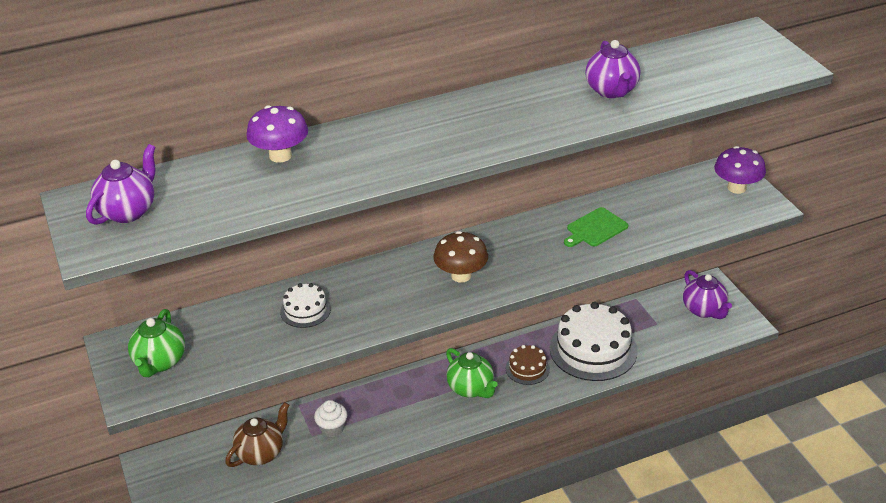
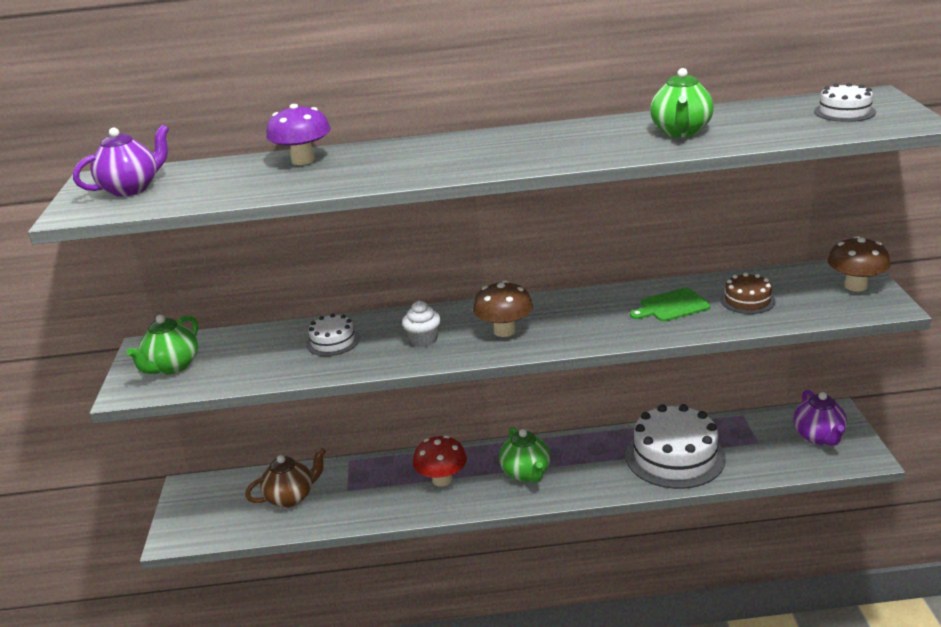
camera: 20 degrees right, 10 degrees down
(332, 428) = (369, 487): white cupcake -> white cupcake (423, 340)
(397, 409) = (442, 480): none -> red mushroom
(527, 368) = (594, 464): brown cake -> brown cake (747, 300)
(611, 91) = (681, 132): purple teapot -> green teapot
(735, 56) = (844, 112): none -> white cake
(736, 188) = (855, 286): purple mushroom -> brown mushroom

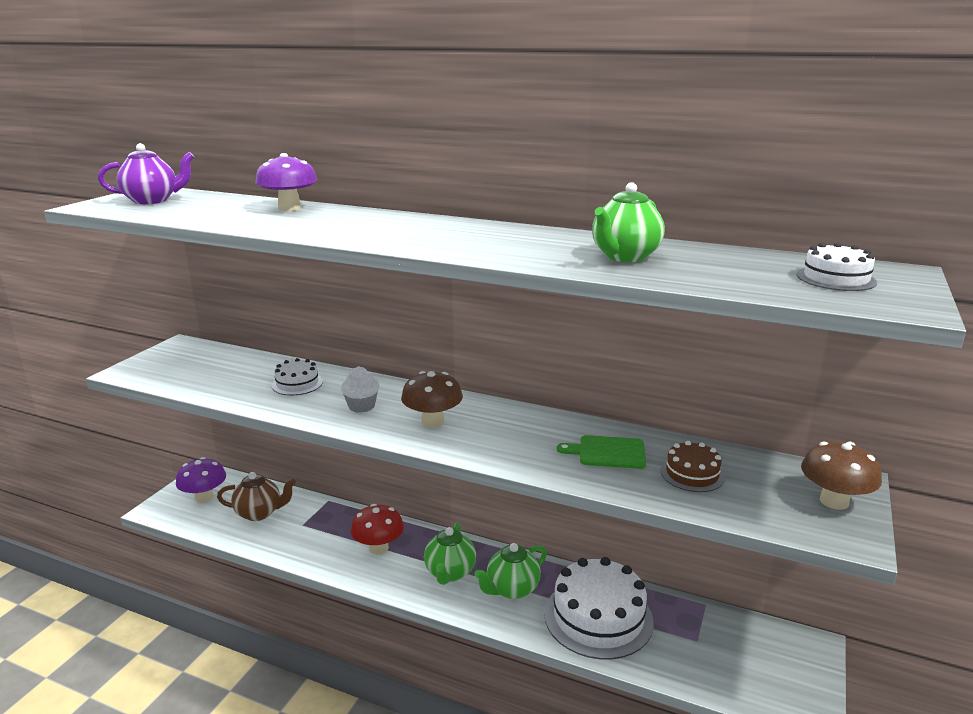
camera: 25 degrees right, 5 degrees down
(172, 367) = (174, 364): green teapot -> green teapot (512, 589)
(214, 507) = (204, 497): none -> purple mushroom
(818, 437) = (770, 664): purple teapot -> none

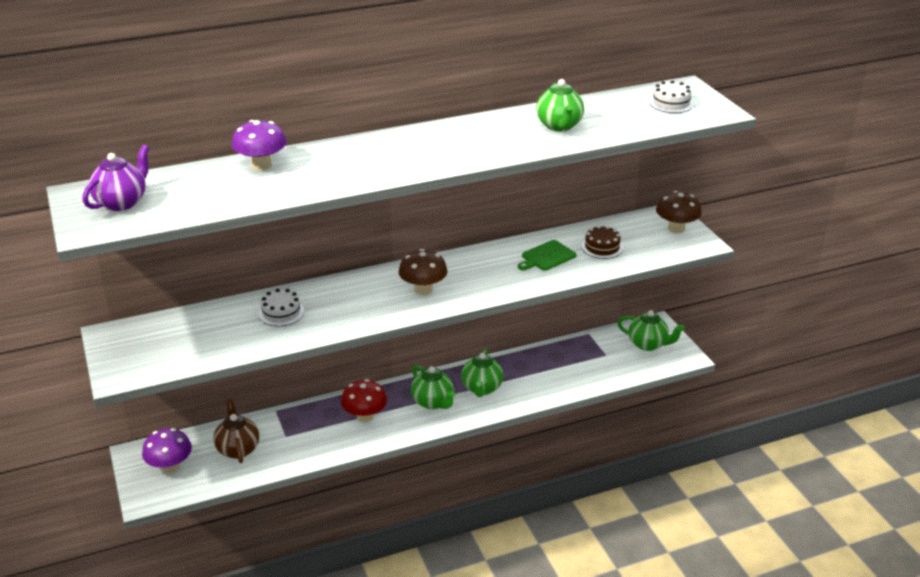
camera: 45 degrees left, 10 degrees up
(259, 513) = (238, 449): brown teapot -> brown teapot turned 60 degrees counterclockwise
(361, 406) = (359, 304): white cupcake -> none
(598, 617) = (546, 373): white cake -> none
(770, 663) = (648, 344): none -> green teapot

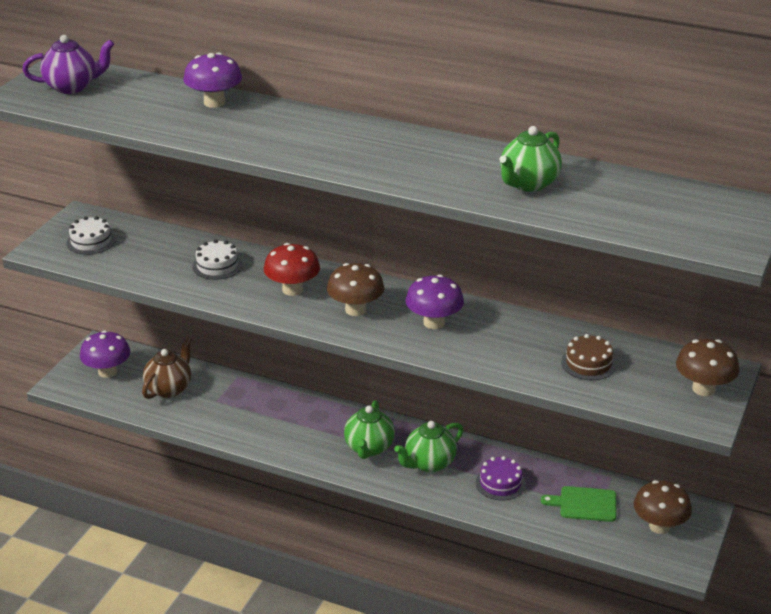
camera: 45 degrees right, 0 degrees up
(365, 416) = (296, 424): red mushroom -> red mushroom (292, 290)
(483, 271) = (434, 323): none -> purple mushroom
(537, 374) = (500, 483): none -> purple cake
(547, 256) = (517, 342): green cutting board -> green cutting board (584, 504)
(648, 344) = (659, 526): green teapot -> brown mushroom
(671, 103) = (695, 214): white cake -> white cake (91, 241)

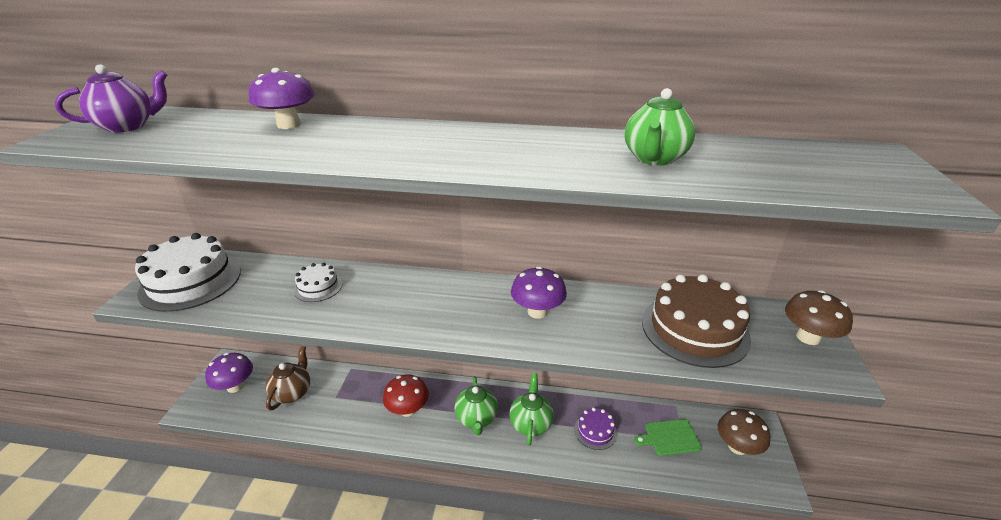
camera: 15 degrees left, 0 degrees up
(91, 241) = (191, 282): white cake -> white cake, size x2.01
(292, 290) = (395, 300): red mushroom -> red mushroom (408, 409)
(355, 310) = (460, 310): brown mushroom -> none
(429, 463) = (531, 424): green teapot -> green teapot turned 150 degrees clockwise
(588, 363) = (694, 329): brown cake -> brown cake, size x2.01

